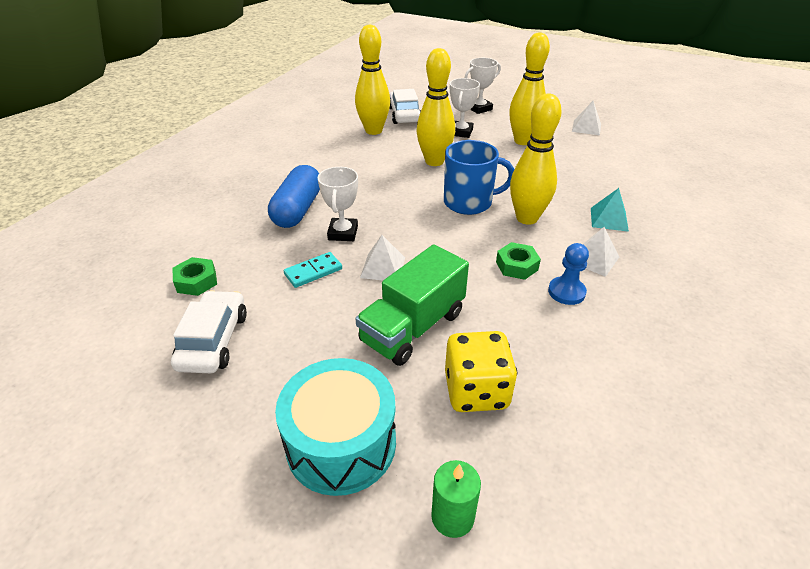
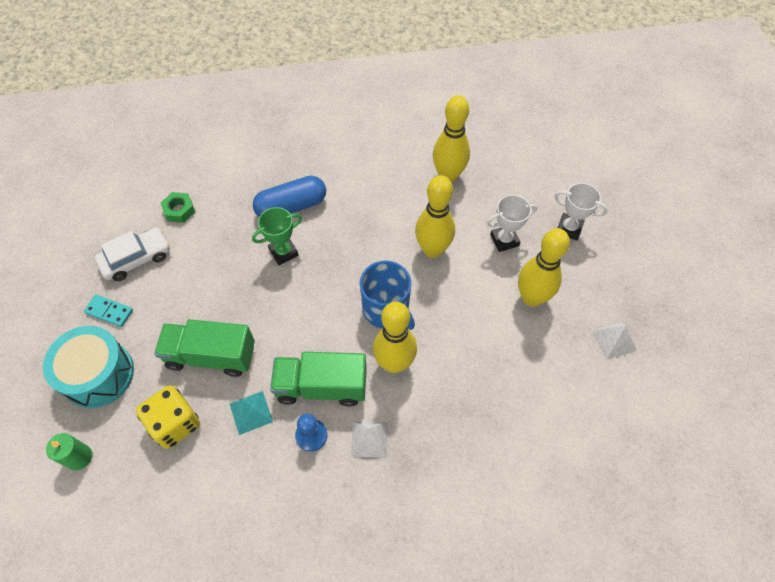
camera: 55 degrees right, 20 degrees up
(313, 272) = (229, 264): turquoise domino -> turquoise domino (109, 312)
(343, 233) = (283, 252): white trophy -> green trophy
(382, 267) = (261, 301): white pyramid -> none
(404, 115) = (498, 179): white car -> none
(516, 266) = (321, 386): green nut -> green truck
(609, 219) = (441, 428): turquoise pyramid -> turquoise pyramid (250, 412)

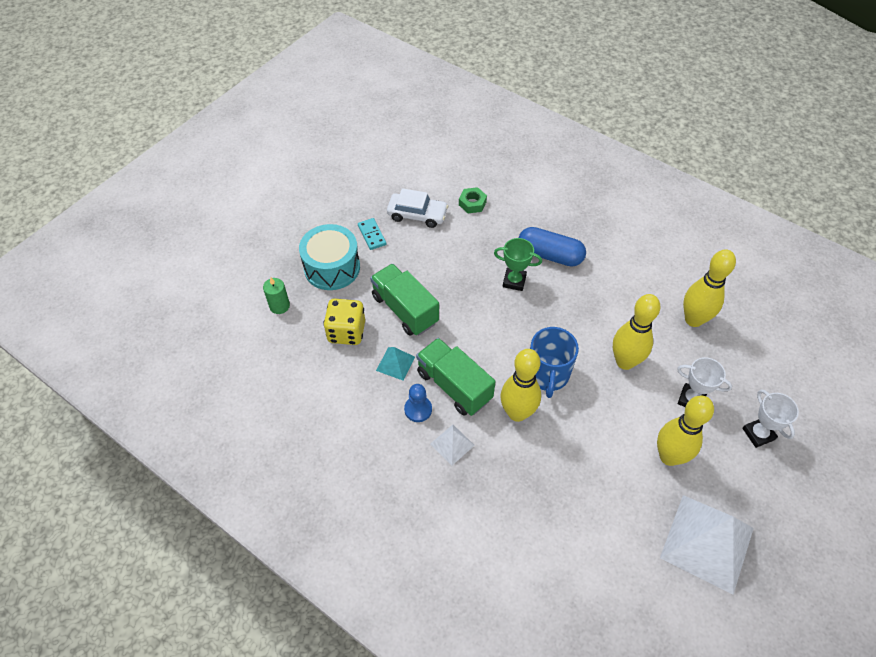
camera: 45 degrees right, 5 degrees down
(614, 340) = (707, 542): white pyramid -> white pyramid, size x2.15

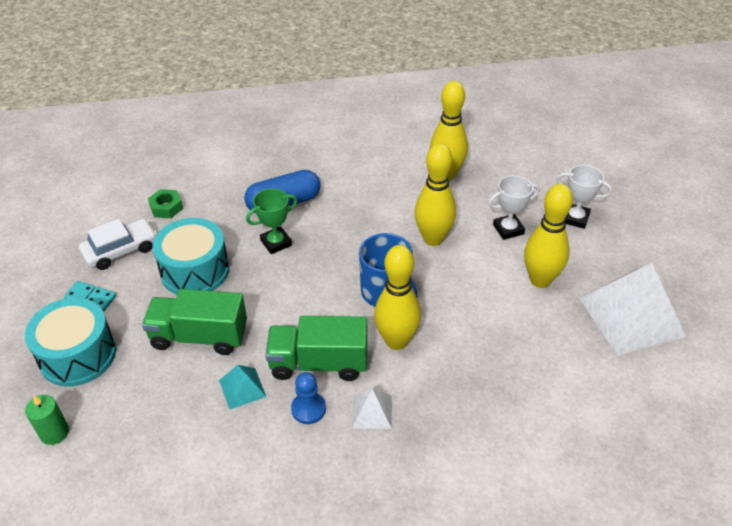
camera: 45 degrees left, 10 degrees down
(346, 332) = (160, 399): yellow dice -> none
(445, 262) = (195, 270): none -> turquoise drum

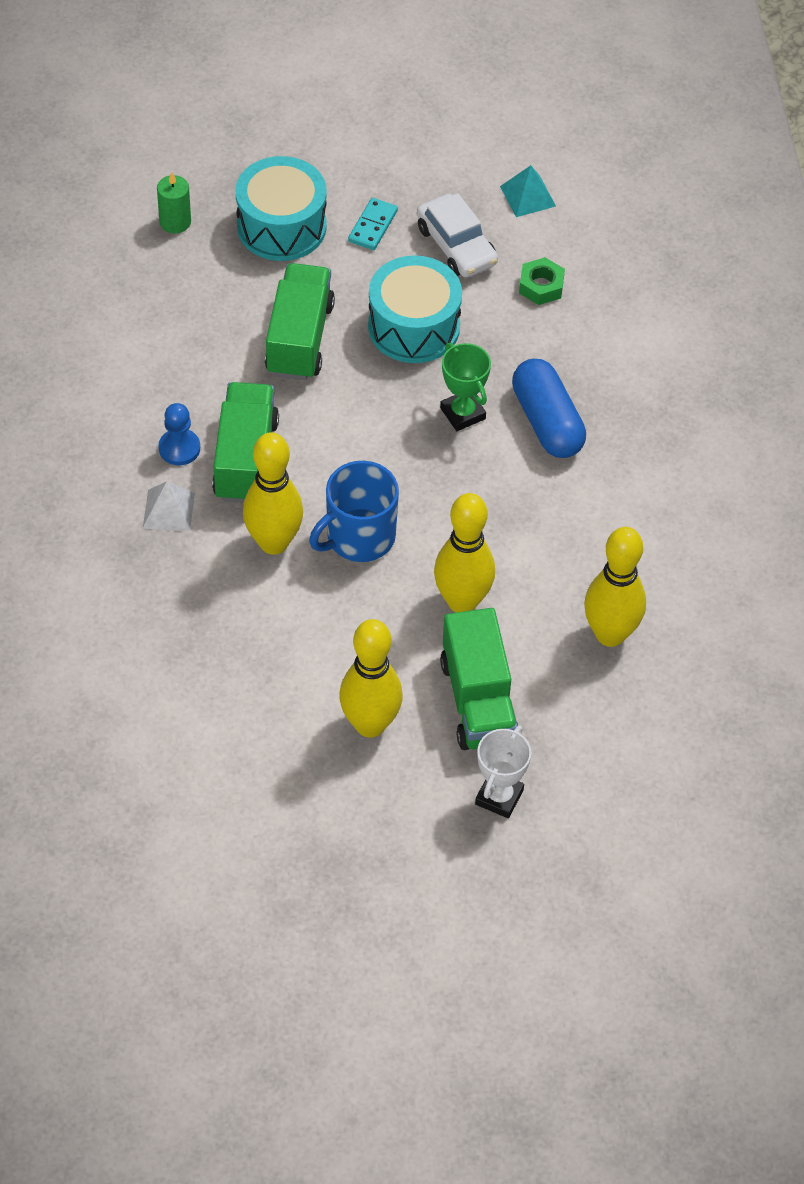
camera: 90 degrees right, 10 degrees up
(242, 388) = (216, 384): turquoise pyramid -> turquoise pyramid (528, 196)
(508, 229) = (478, 701): white trophy -> green truck
(631, 317) = (291, 824): white pyramid -> none

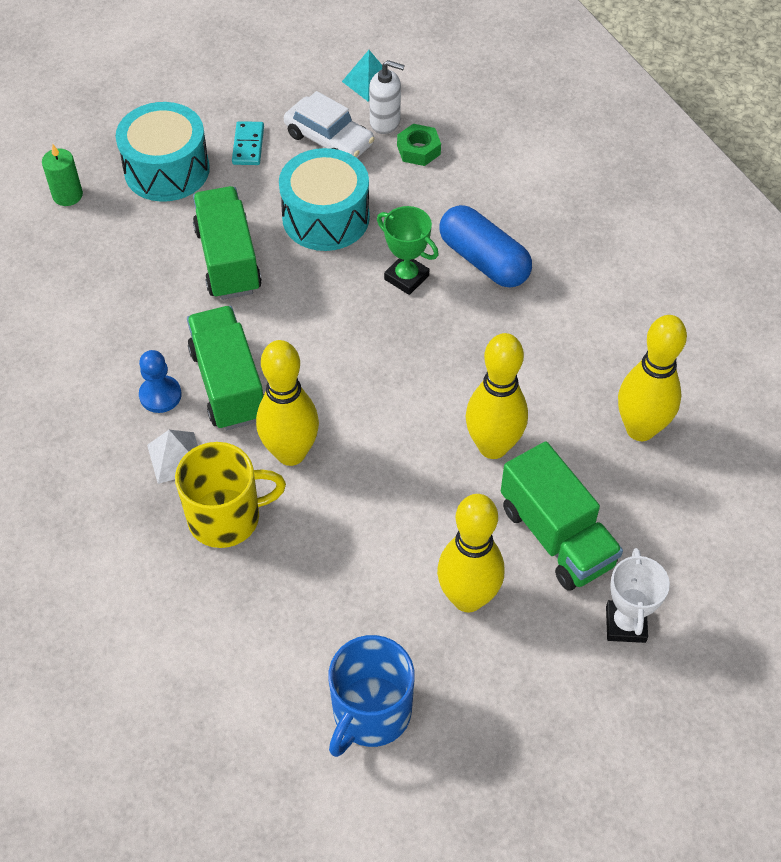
camera: 20 degrees left, 0 degrees up
(190, 579) = (226, 517): none -> yellow mug
(359, 537) = (368, 420): blue mug -> blue mug (370, 713)
(522, 245) = (385, 122): none -> white soap dispenser

